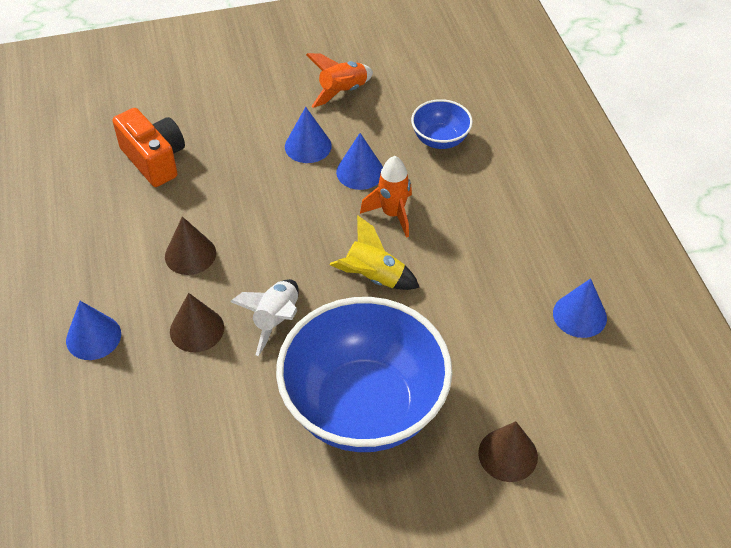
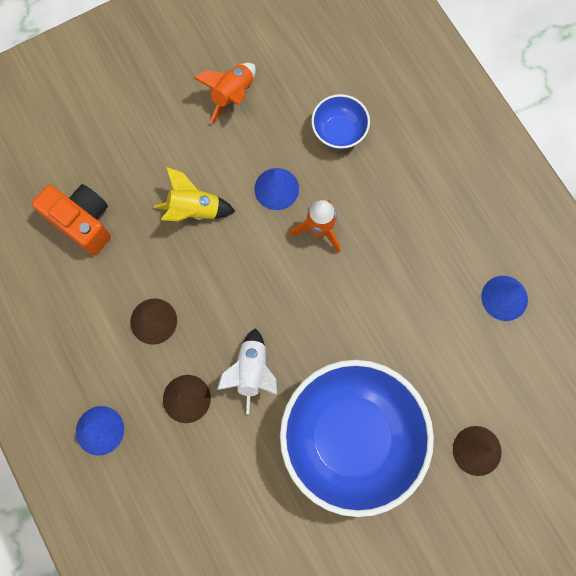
camera: 15 degrees left, 25 degrees up
(308, 146) = (220, 170): blue cone -> none
(373, 277) = (321, 304): yellow rocket -> yellow rocket (194, 210)

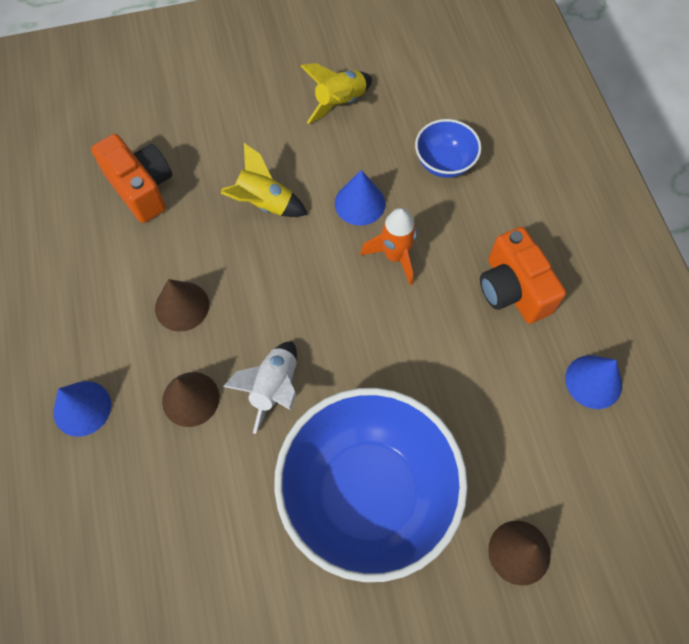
camera: 15 degrees right, 10 degrees down
(232, 96) = (339, 103): orange rocket -> yellow rocket
(423, 235) = (513, 289): none -> orange camera

